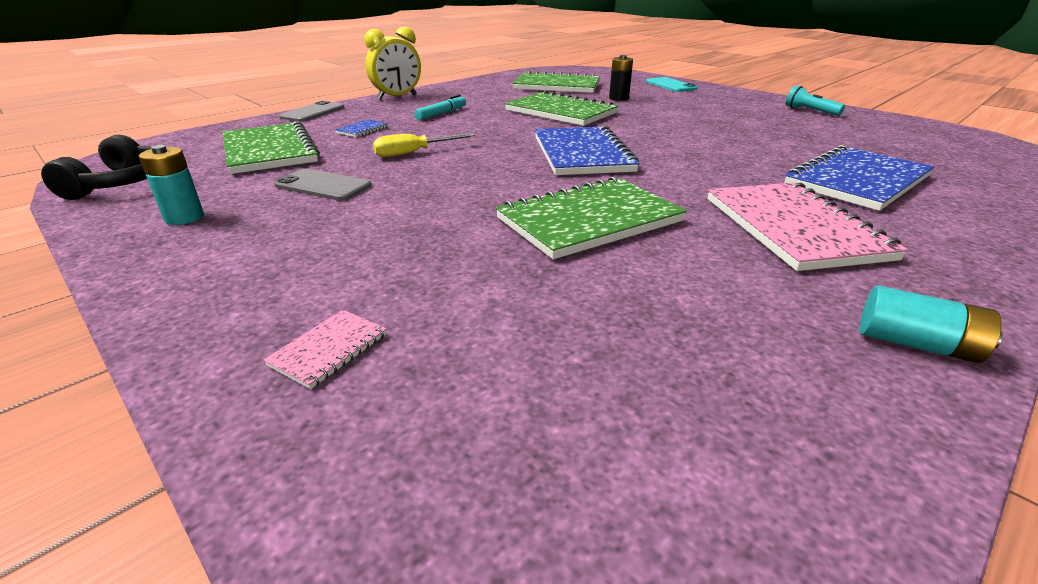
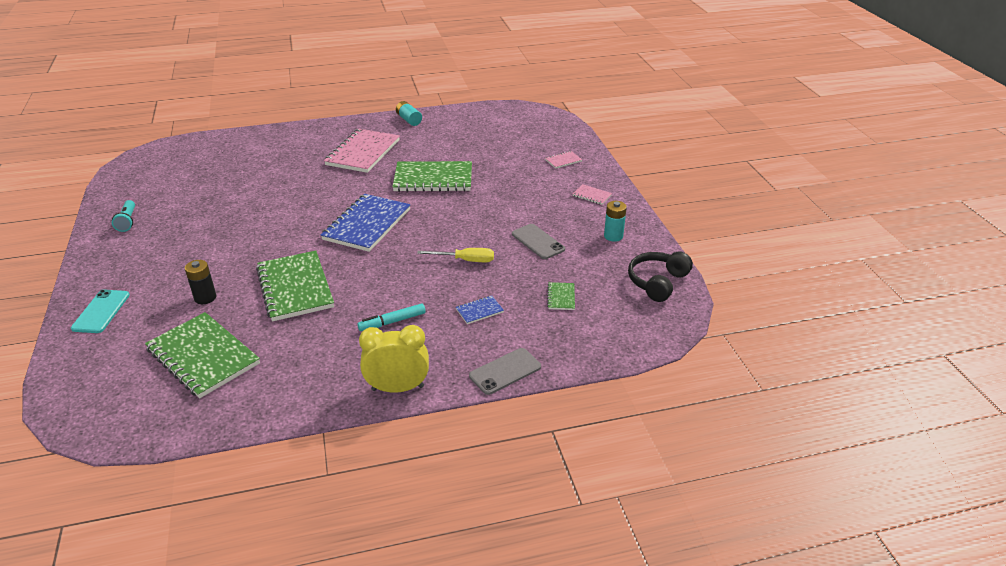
camera: 150 degrees left, 5 degrees up
(228, 274) = (592, 195): none -> pink notebook
(269, 151) = (561, 297): green notebook -> green notebook, size x0.42
(857, 181) = (279, 162): blue notebook -> none

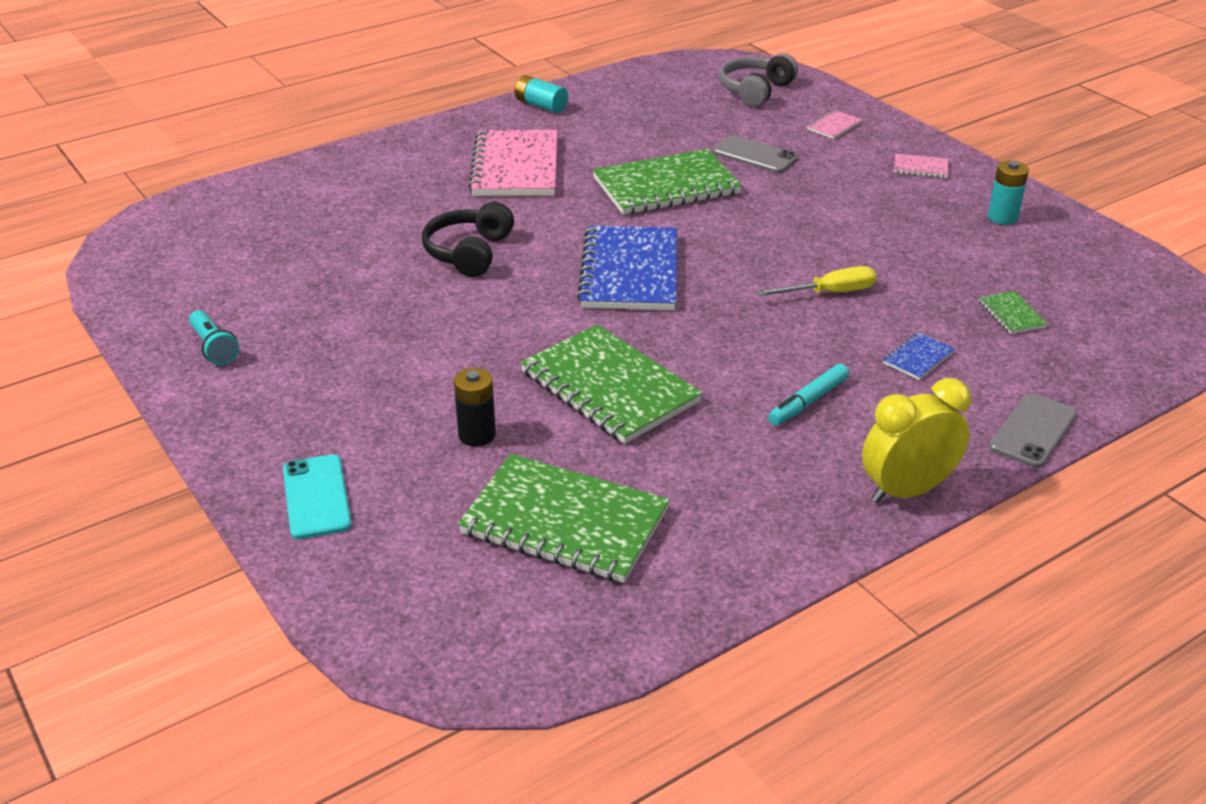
camera: 20 degrees left, 0 degrees up
(537, 131) = (755, 91): none -> grey headphones
(537, 242) = (907, 246): grey phone -> grey phone (754, 155)
(657, 282) = (1118, 267): black headphones -> black headphones (469, 252)

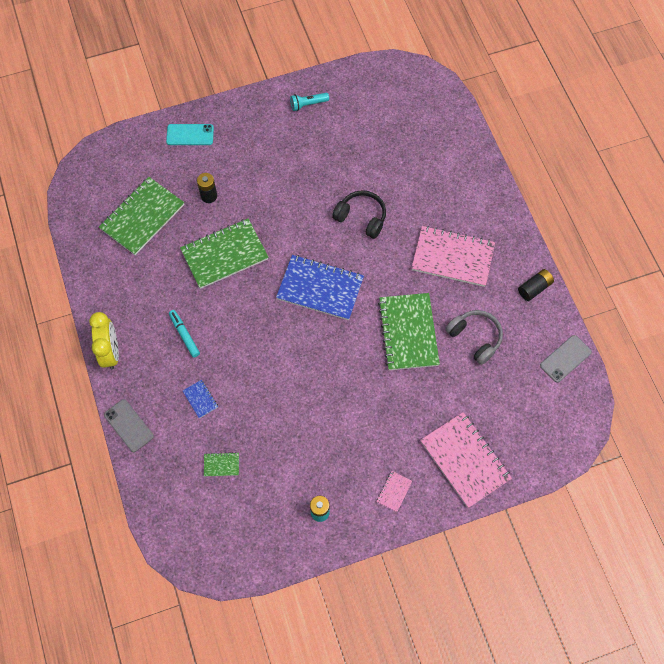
camera: 105 degrees right, 30 degrees up
(541, 105) = (534, 288): turquoise battery -> black battery
(754, 155) = (435, 395): grey phone -> grey phone (565, 358)
(755, 91) = (530, 429): grey headphones -> grey headphones (475, 338)
(829, 293) = (270, 380): yellow screwdriver -> none
(833, 126) = (465, 460): pink notebook -> pink notebook, size x2.35

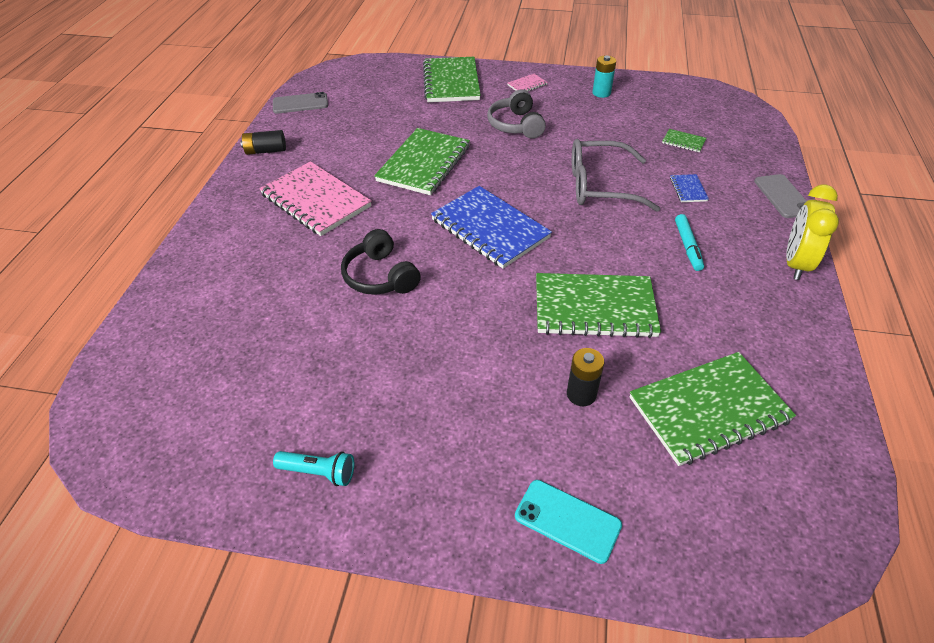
camera: 150 degrees left, 20 degrees down
(266, 371) = (600, 186): none -> grey glasses
(465, 460) = (451, 82): pink notebook -> green notebook
(475, 338) = (363, 139): grey headphones -> grey headphones (516, 125)

